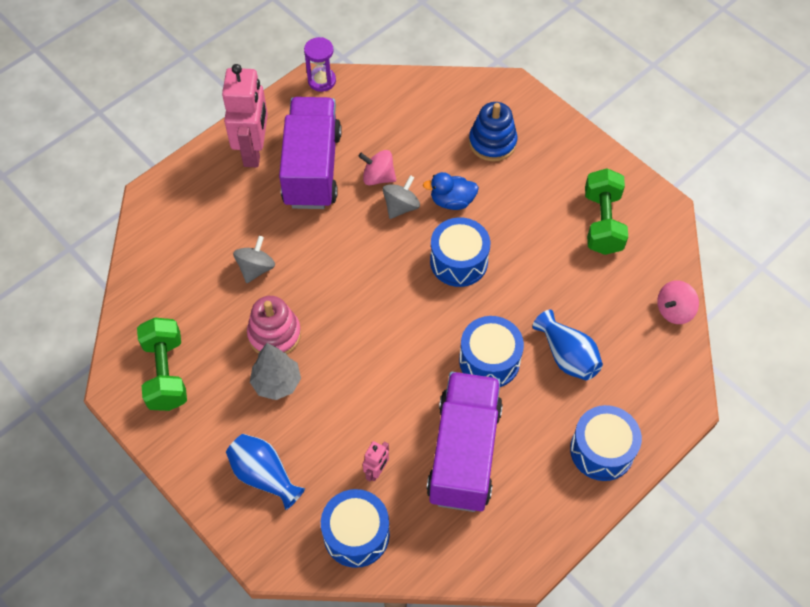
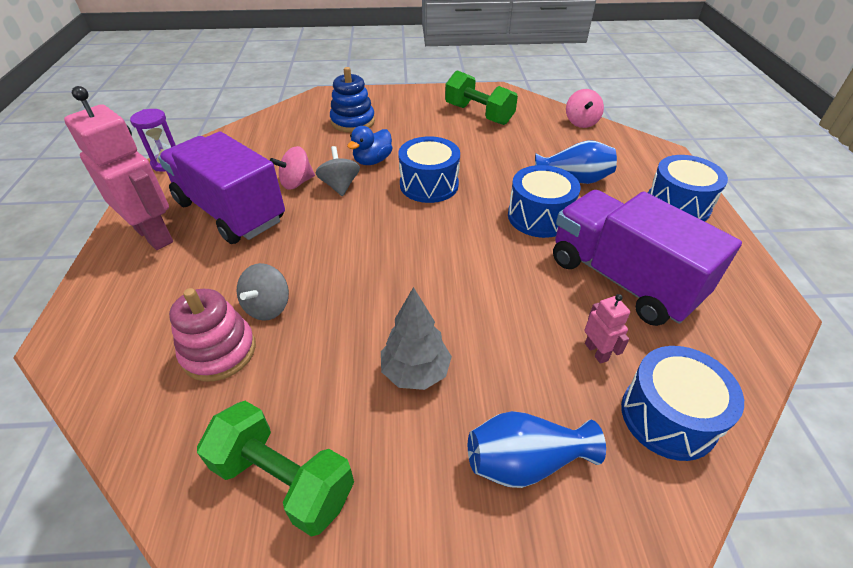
camera: 50 degrees left, 15 degrees down
(256, 268) = (268, 307): grey spinning top -> grey spinning top turned 135 degrees counterclockwise
(274, 334) = (357, 338): pink stacking toy -> pink stacking toy (219, 351)

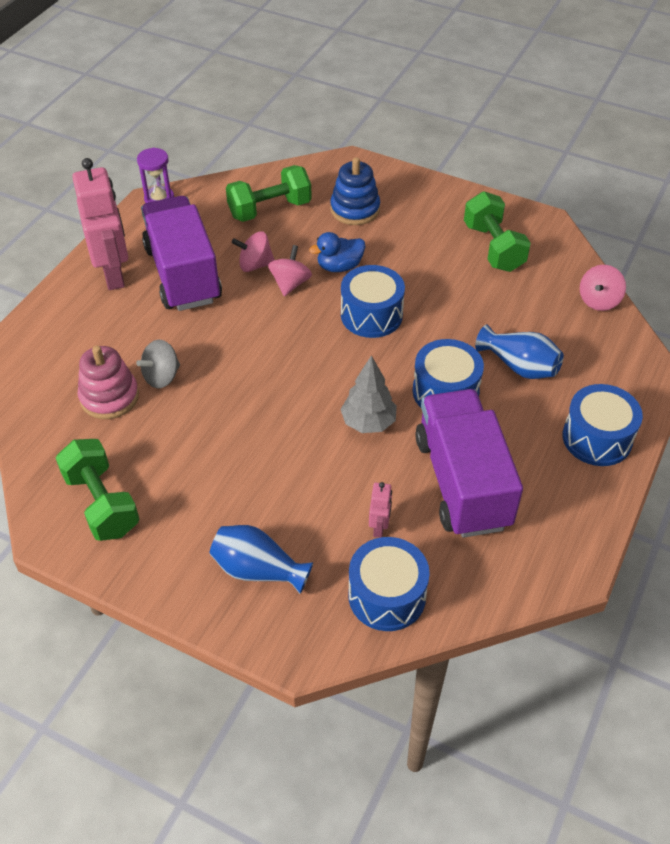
camera: 30 degrees right, 5 degrees up
(280, 141) = (269, 209): none -> green dumbbell
(340, 186) = (290, 284): grey spinning top -> pink spinning top
(415, 372) = (232, 476): grey tree -> grey tree (368, 422)

